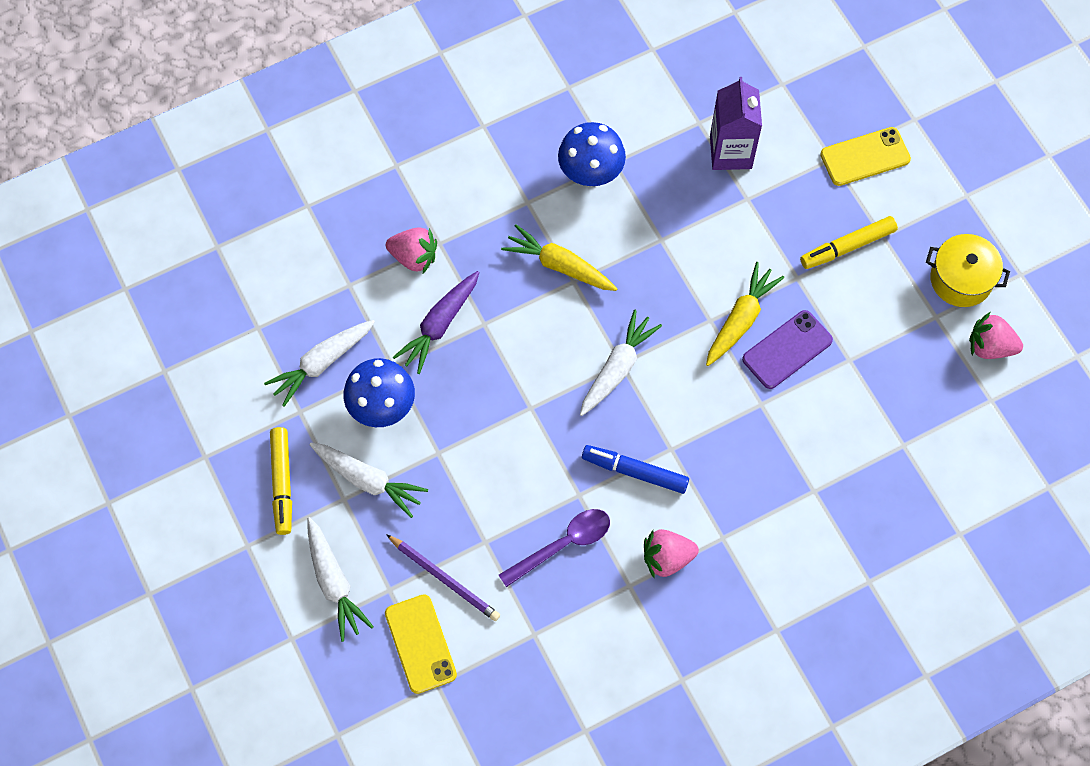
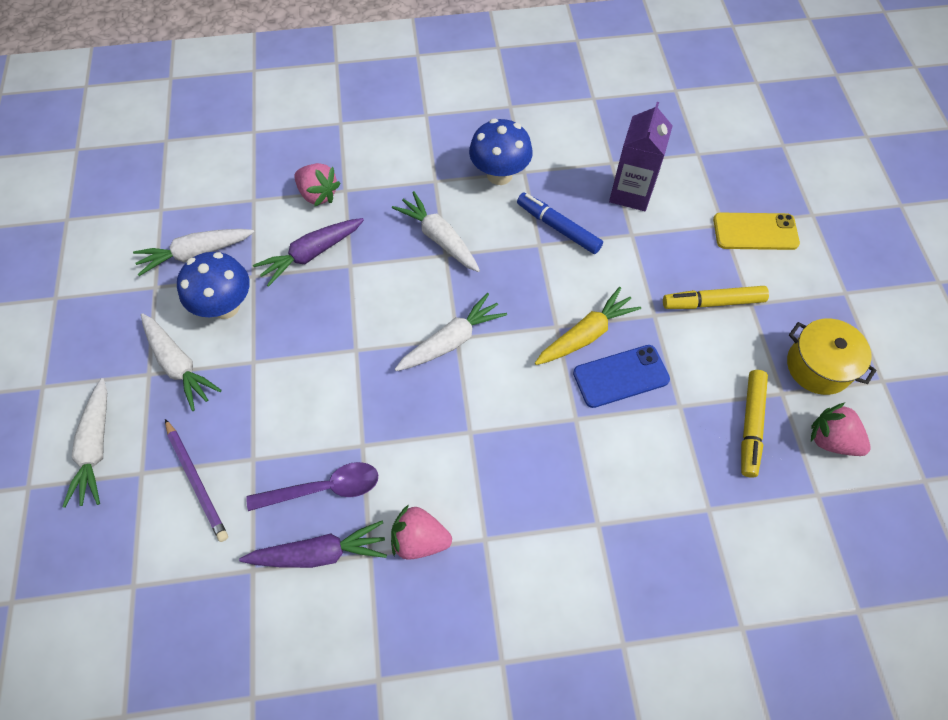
camera: 20 degrees right, 5 degrees down
(282, 483) = (104, 342): yellow marker -> yellow marker (750, 425)
(420, 644) = (139, 538): yellow phone -> none
(559, 265) = (439, 238): yellow carrot -> white carrot
(585, 600) = (319, 553): none -> purple carrot
(635, 471) = (425, 441): blue marker -> blue marker (558, 227)
(787, 350) = (621, 376): purple phone -> blue phone

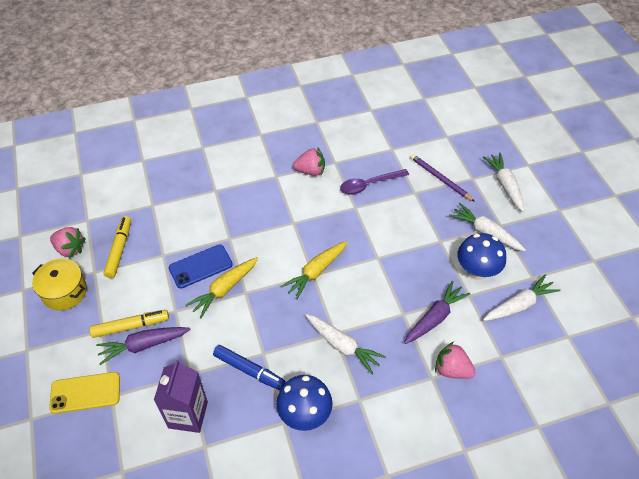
camera: 170 degrees right, 10 degrees down
(319, 553) = (361, 159): purple carrot -> purple carrot (143, 345)
(451, 340) = (316, 272): white carrot -> yellow carrot

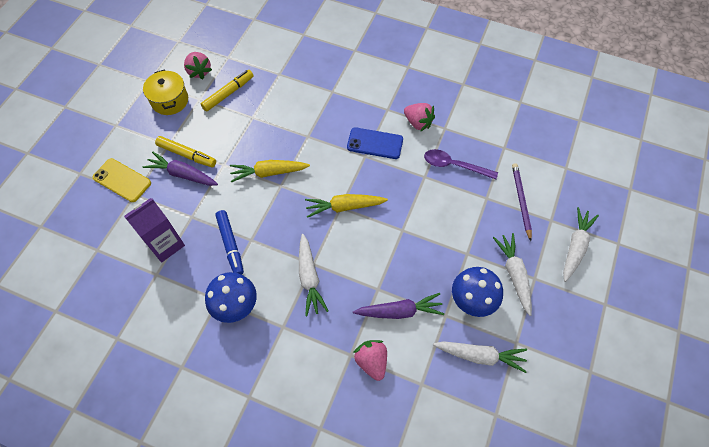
camera: 40 degrees right, 10 degrees up
(200, 266) = (269, 143): blue phone -> blue phone (375, 143)

